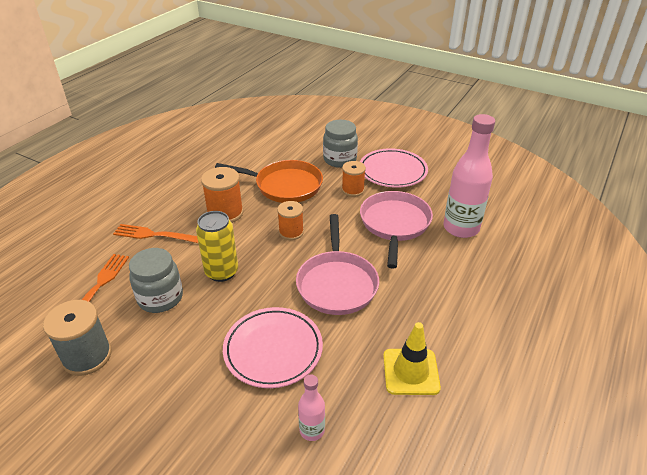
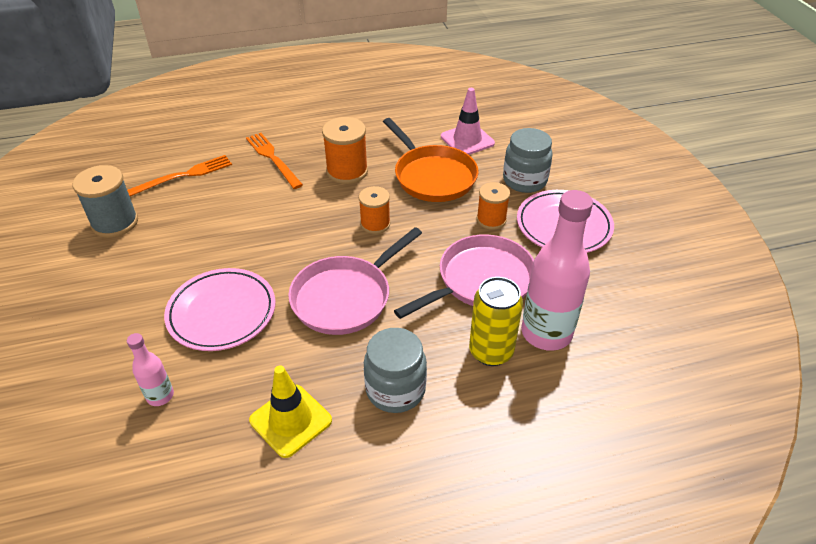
camera: 45 degrees right, 5 degrees up
(160, 298) = (208, 212): grey jar -> grey jar (395, 390)
(221, 272) = (275, 221): yellow can -> yellow can (491, 352)
(275, 155) = (467, 140): none -> pink traffic cone

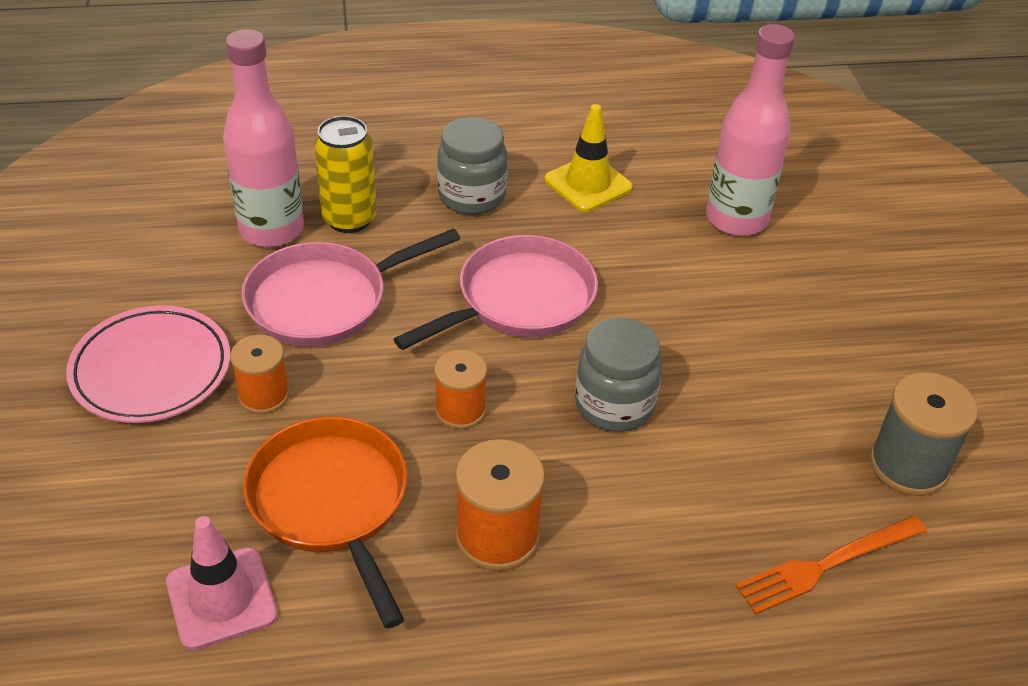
camera: 175 degrees left, 0 degrees up
(160, 396) = (736, 219): pink bottle -> pink bottle, size x2.05
(222, 313) = (687, 299): pink plate -> none
(273, 158) = (651, 593): orange fork -> none
(524, 181) = (161, 470): grey jar -> grey jar (614, 405)

